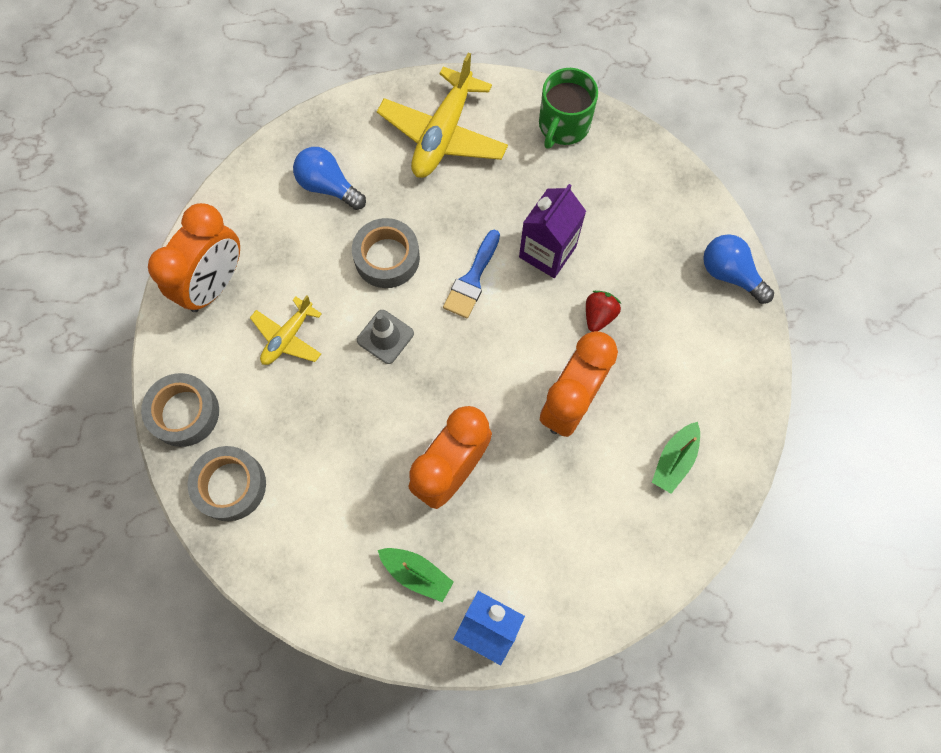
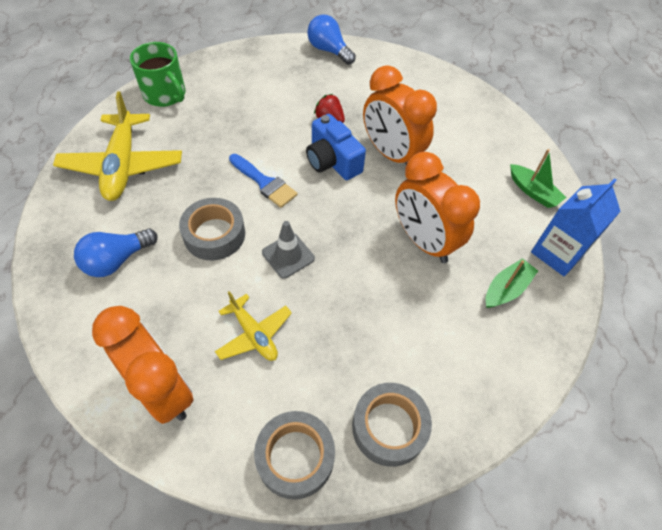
camera: 75 degrees left, 15 degrees down
(443, 134) = (123, 165): yellow plane -> yellow plane turned 45 degrees clockwise
(532, 339) = (332, 161): none -> blue camera
(547, 252) = (264, 132): purple carton -> none
(674, 460) = (451, 114): green boat -> green boat (533, 192)
(730, 274) = (329, 50): blue light bulb -> blue light bulb turned 75 degrees clockwise

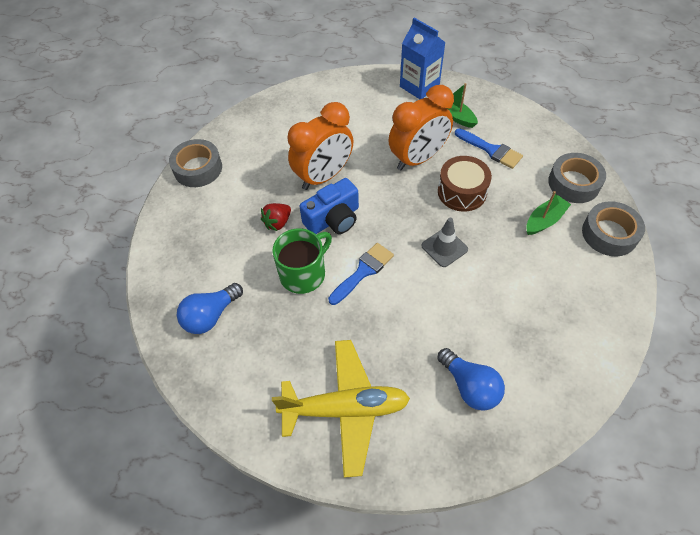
camera: 85 degrees left, 0 degrees up
(163, 390) = (585, 323): orange clock -> none
(165, 94) = (229, 385): green mug -> green mug (303, 273)
(214, 234) = (429, 306): grey tape -> grey tape (198, 168)
(254, 334) = (523, 266): yellow plane -> none
(329, 50) = (167, 226): blue light bulb -> blue light bulb (211, 316)
(371, 282) = (462, 192): none -> brown drum
(446, 325) = (491, 150): none -> blue brush
(533, 192) = (362, 92): green boat -> green boat (544, 220)

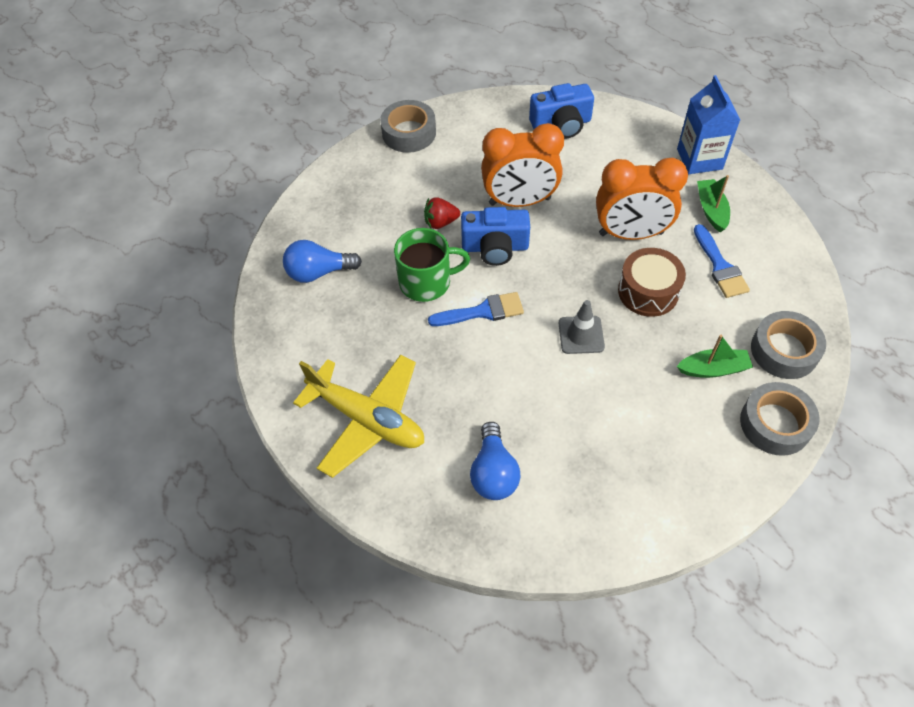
camera: 35 degrees right, 0 degrees up
(308, 107) = (561, 124): none -> blue camera

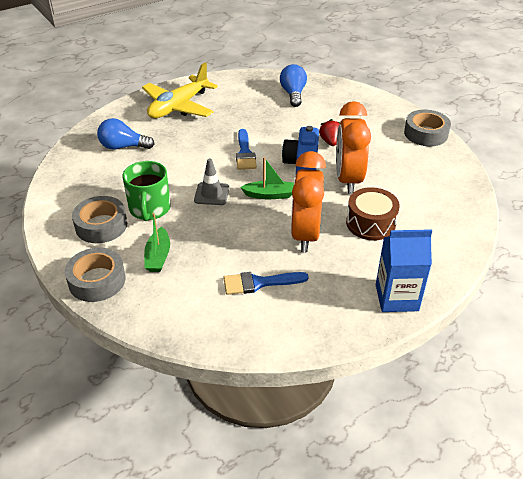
camera: 95 degrees right, 15 degrees down
(426, 282) = (276, 132): green mug -> green mug (149, 209)
(561, 124) = (441, 213): blue camera -> none
(648, 291) = (242, 234): brown drum -> brown drum (370, 223)
(711, 210) = (327, 292): green boat -> green boat (269, 195)
(784, 350) = (160, 303): grey tape -> grey tape (101, 225)

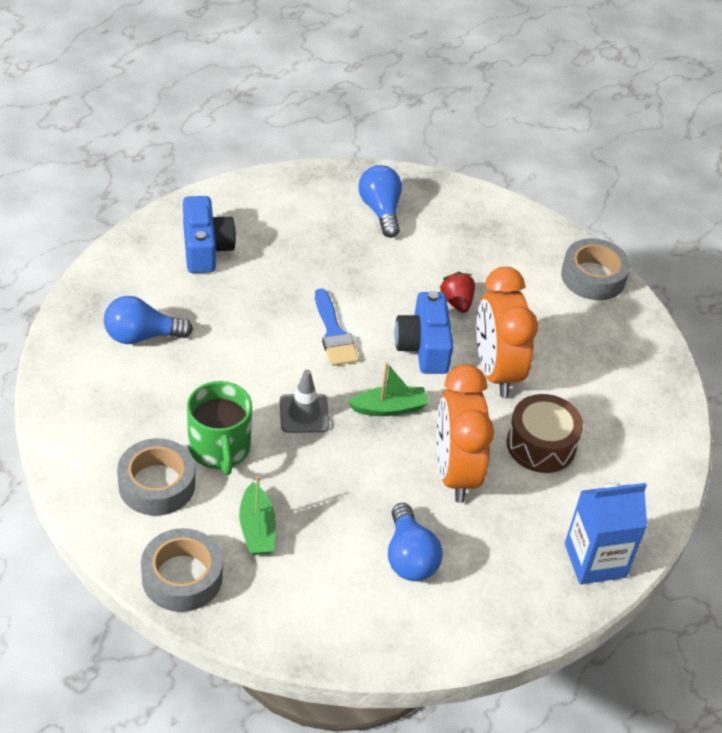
camera: 15 degrees left, 5 degrees up
(178, 107) = (205, 248): yellow plane -> blue camera
(259, 283) = (409, 557): blue brush -> blue light bulb

